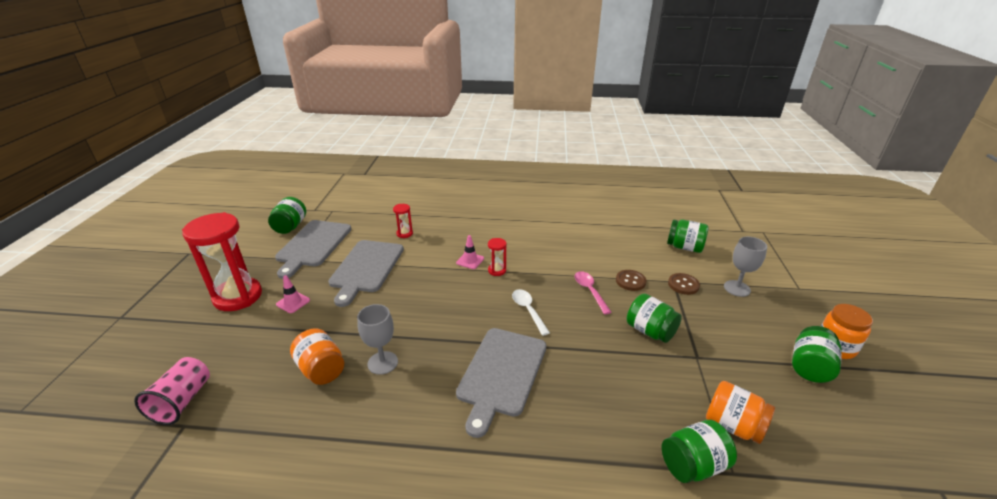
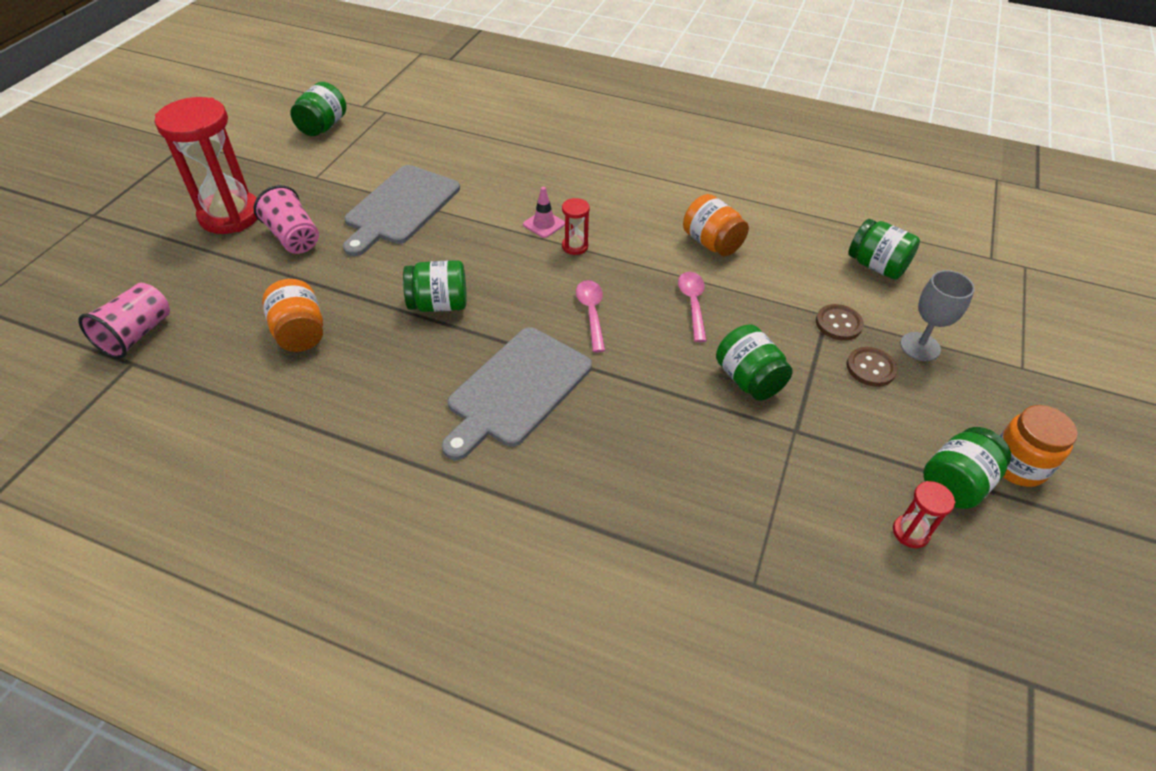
camera: 15 degrees right, 15 degrees up
(293, 302) = (293, 237): pink traffic cone -> pink cup
(313, 245) = (343, 160): grey cutting board -> none
(382, 363) = (375, 341): grey goblet -> none
(404, 233) = (470, 165): red hourglass -> red hourglass (910, 532)
(528, 310) = (591, 313): white spoon -> pink spoon
(630, 281) = (761, 302): brown button -> brown button (870, 368)
(693, 465) = (706, 561): green jar -> green jar (439, 304)
(733, 425) = (790, 529): orange jar -> orange jar (712, 243)

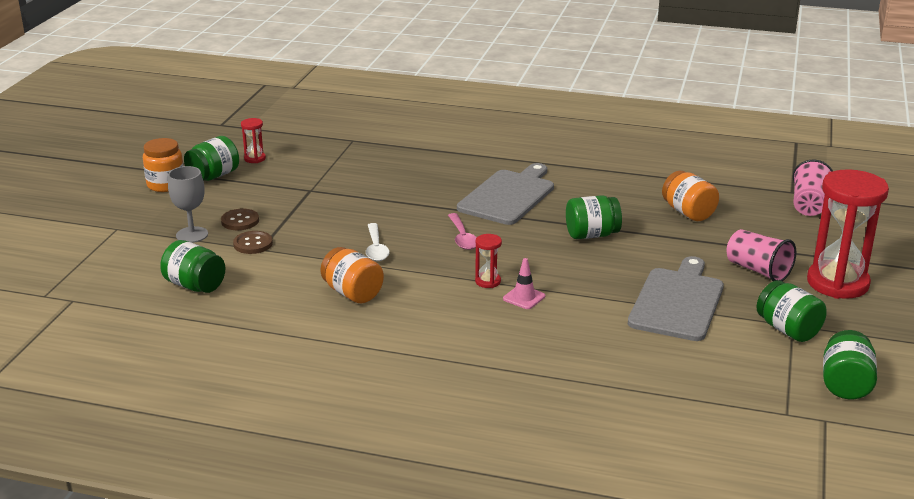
camera: 175 degrees right, 20 degrees down
(692, 304) = (376, 248): pink spoon -> white spoon
(748, 379) = (337, 210): green jar -> green jar (788, 330)

